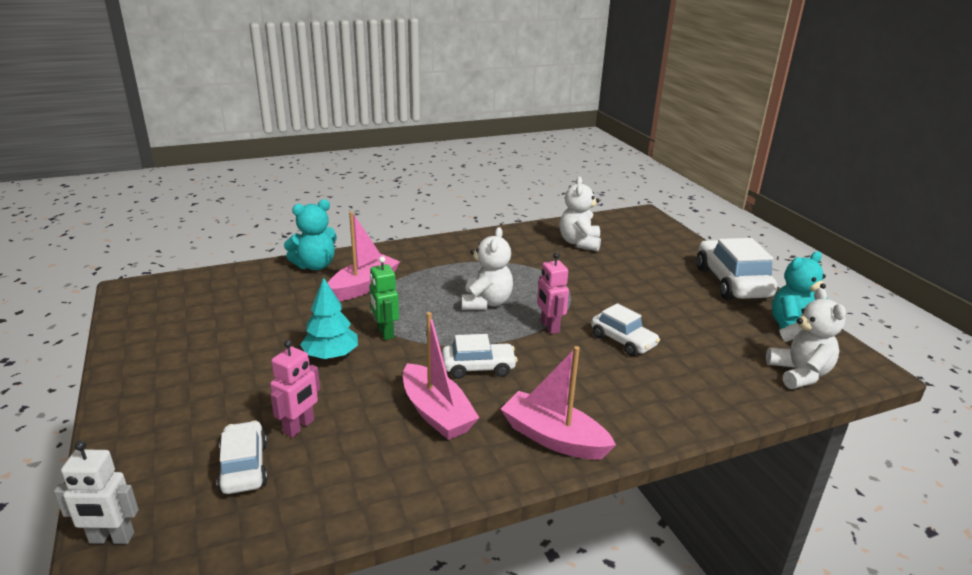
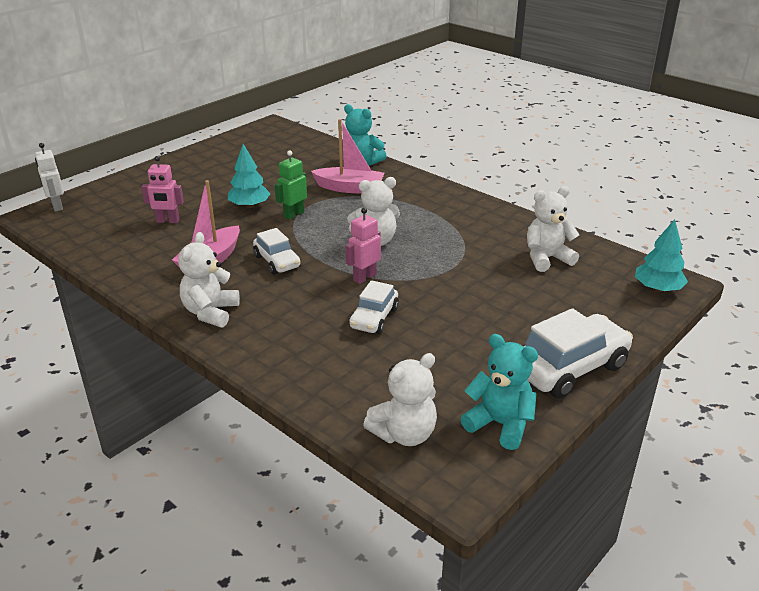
camera: 65 degrees right, 5 degrees up
(244, 467) = (123, 218): white car -> none
(553, 438) = (210, 312): pink boat -> white teddy bear
(647, 223) = (657, 289): none -> turquoise tree

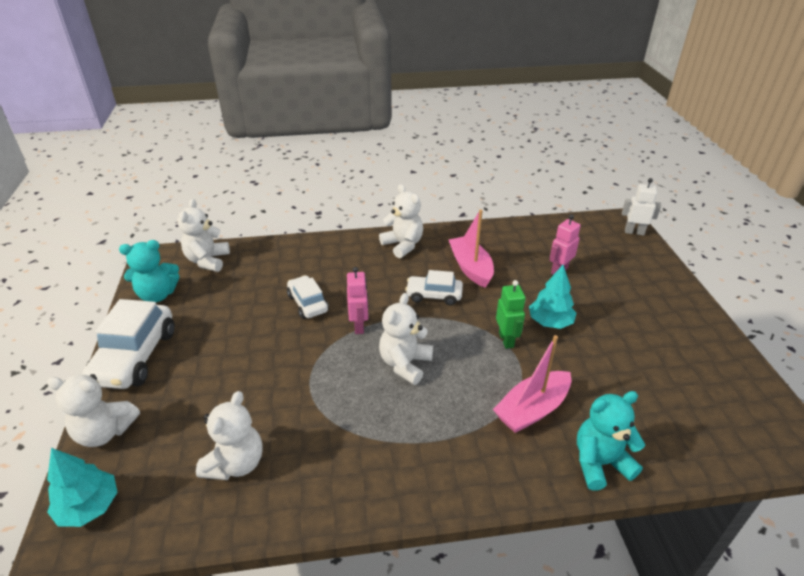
camera: 130 degrees right, 5 degrees up
(627, 324) = (105, 432): none -> white teddy bear

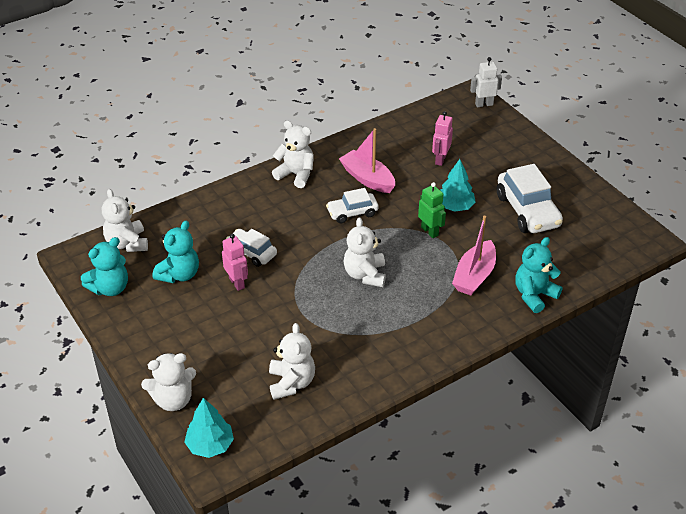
camera: 25 degrees left, 5 degrees up
(135, 357) = (142, 342): white car -> white car (527, 211)
(226, 302) = (179, 274): none -> turquoise teddy bear
(359, 326) = (309, 257): pink robot -> pink robot (237, 283)

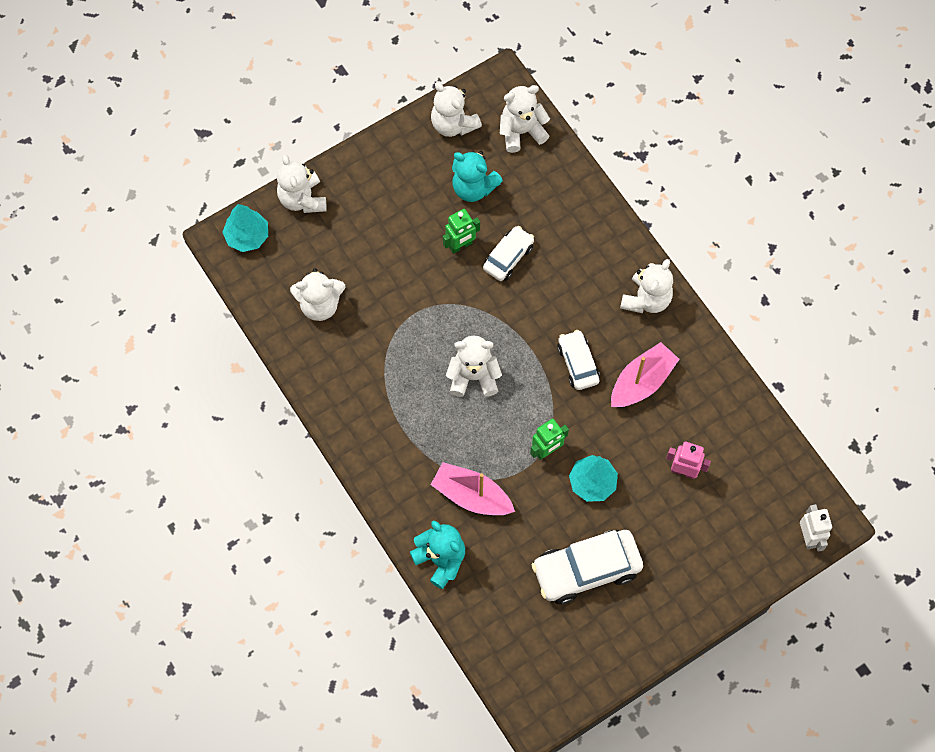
camera: 90 degrees right, 25 degrees up
(110, 288) = (453, 124): turquoise teddy bear -> white teddy bear
(237, 283) = (460, 245): pink robot -> green robot

